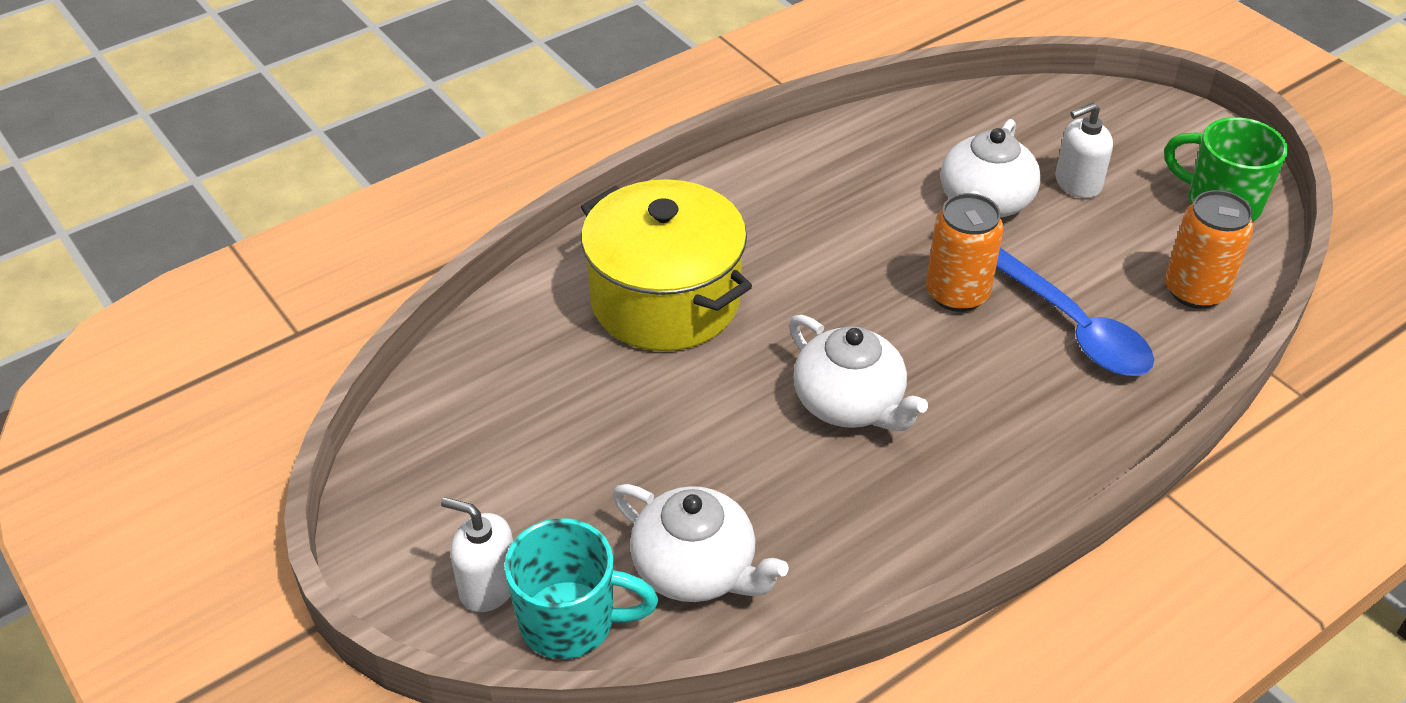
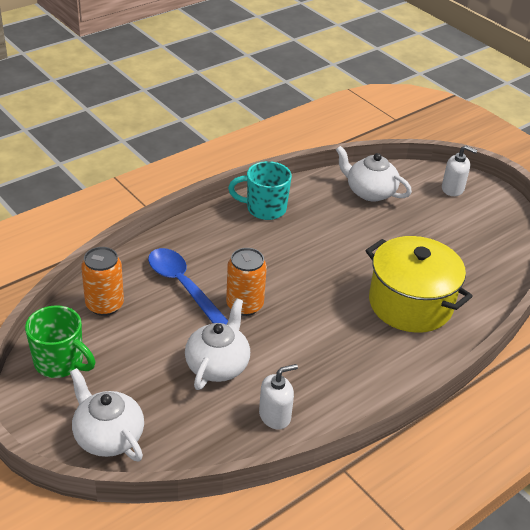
camera: 175 degrees right, 5 degrees down
(571, 622) = (415, 178): turquoise mug -> turquoise mug (264, 209)
(850, 403) = (306, 251): white teapot -> white teapot (108, 436)
(1077, 183) = (151, 379): white soap dispenser -> white soap dispenser (275, 416)

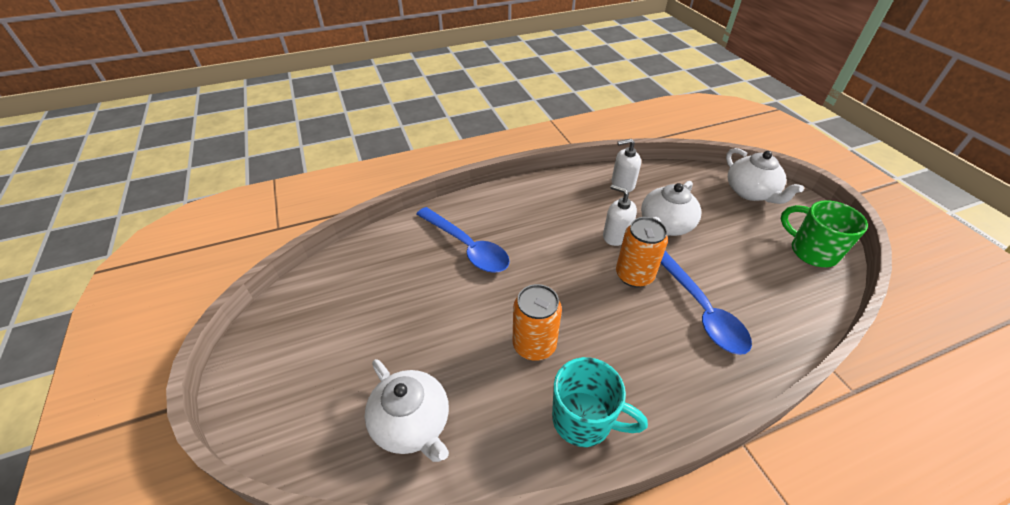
camera: 160 degrees left, 5 degrees up
(104, 305) = (787, 303): orange can -> orange can (534, 345)
(410, 304) = (467, 247): yellow pot -> blue spoon
(453, 189) = (287, 403): white soap dispenser -> white soap dispenser (616, 236)

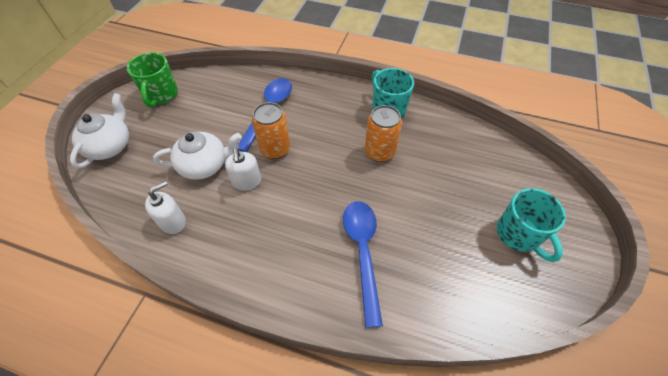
camera: 140 degrees left, 10 degrees up
(326, 349) = (518, 235): none -> turquoise mug
(412, 424) = (477, 157): white teapot -> none
(622, 184) = (173, 222): white soap dispenser -> white soap dispenser turned 75 degrees counterclockwise

